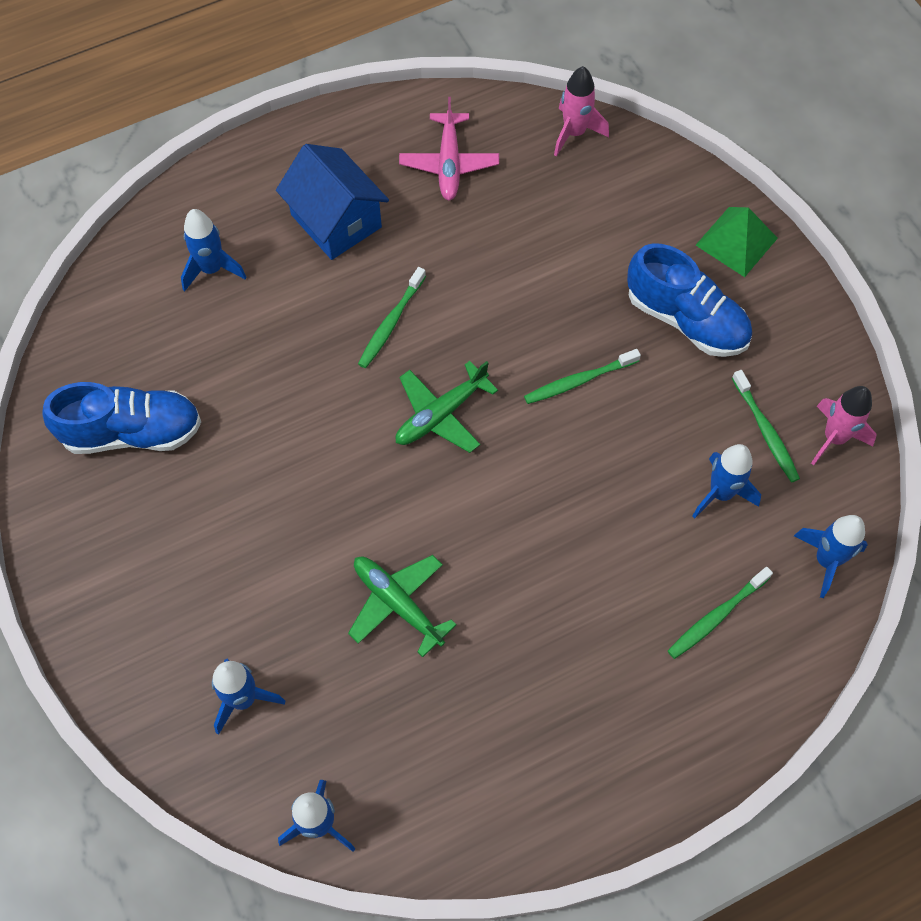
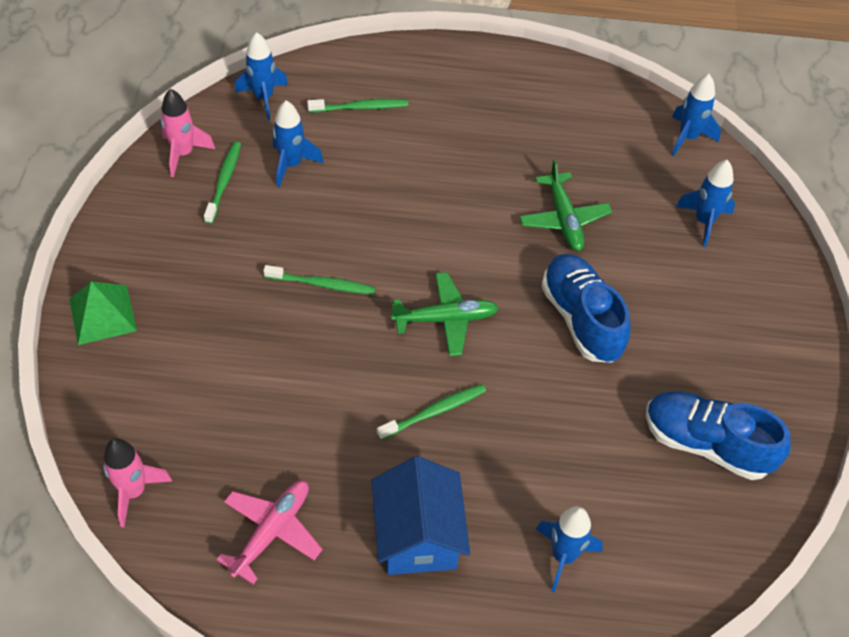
camera: 150 degrees left, 10 degrees down
(686, 319) = (202, 281): blue shoe -> blue shoe (581, 319)

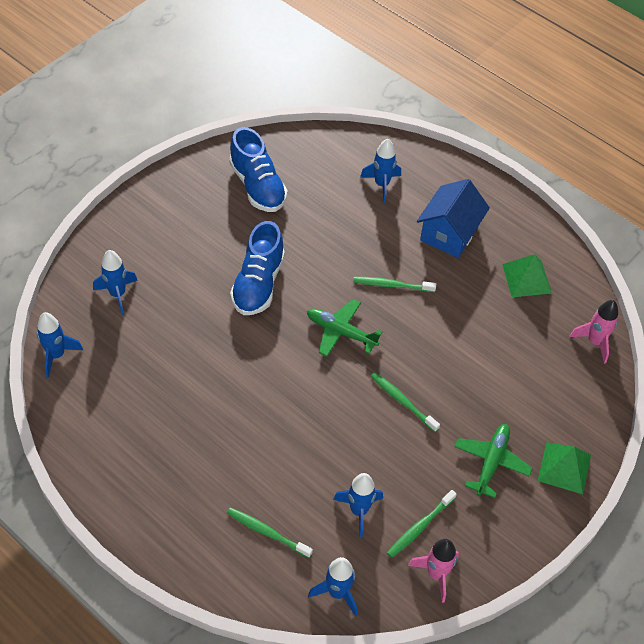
camera: 145 degrees left, 0 degrees up
(272, 531) = (526, 278): pink plane -> green pyramid
(564, 219) = (204, 350): green plane -> green plane (491, 462)

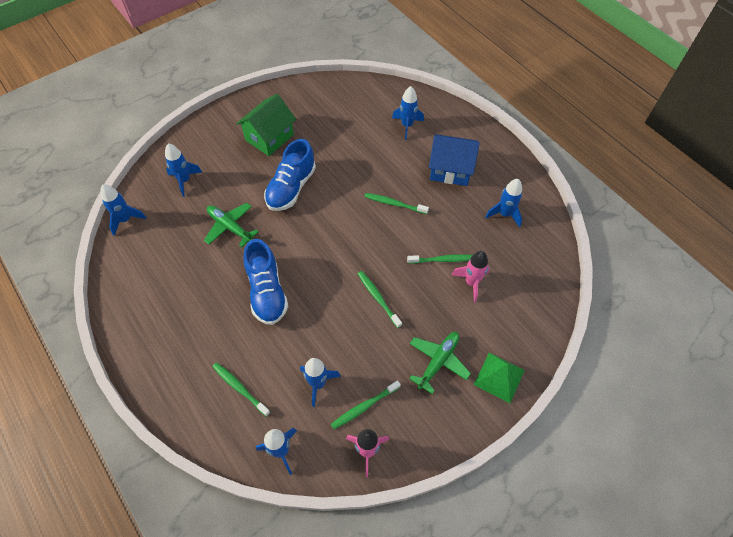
camera: 15 degrees right, 5 degrees up
(211, 223) = (269, 137): none -> green house
(257, 186) = (312, 115): blue shoe -> blue shoe (267, 292)
(340, 332) = (344, 234): green plane -> green plane (230, 227)
(449, 233) = (450, 170): blue house -> blue house turned 60 degrees clockwise
(468, 344) = (443, 260): none -> green toothbrush
(526, 278) = (504, 214): green pyramid -> blue rocket
(594, 342) = (549, 274): pink rocket -> pink rocket (471, 282)

